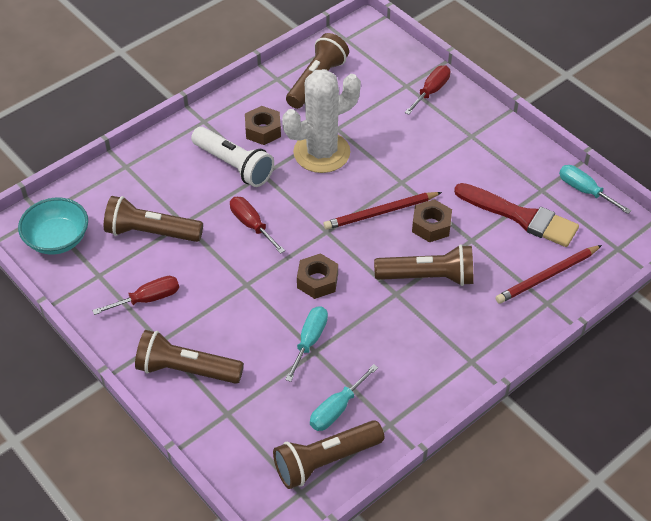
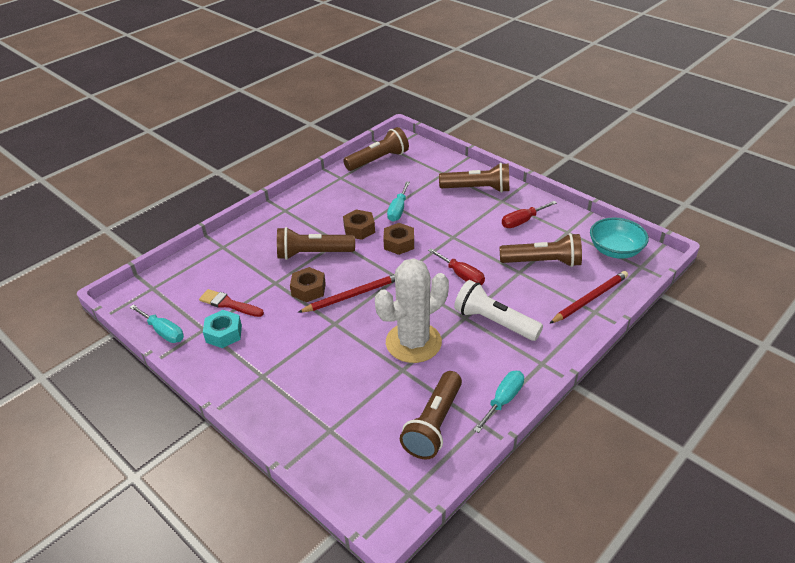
camera: 175 degrees right, 10 degrees down
(263, 130) = (477, 359): brown nut -> brown nut (359, 229)
(336, 409) = (374, 180): turquoise screwdriver -> turquoise screwdriver (503, 400)
(431, 91) = (301, 425): red screwdriver -> none
(518, 182) = (224, 333): none -> turquoise nut
(521, 217) = (229, 304): red brush -> red brush, size x0.62
(547, 276) = (218, 263): red pencil -> red pencil (590, 299)

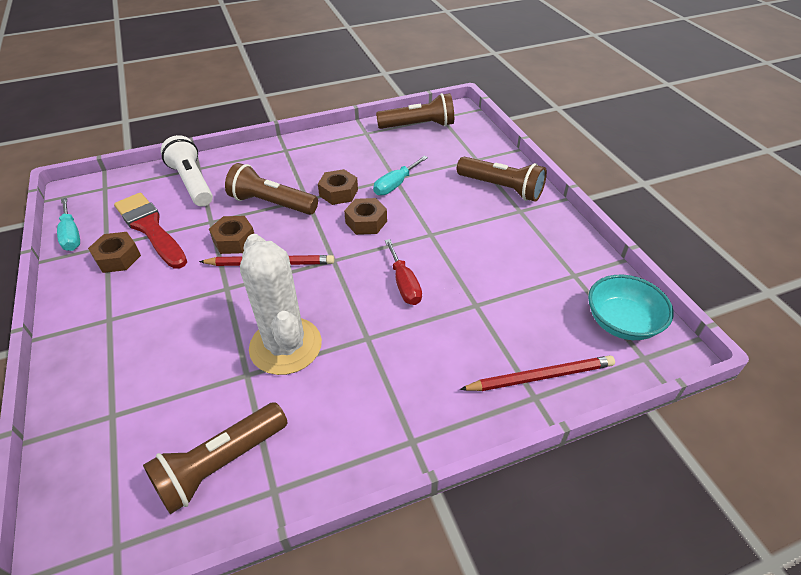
camera: 25 degrees right, 5 degrees up
(224, 333) = (118, 258): turquoise nut -> brown nut
(229, 304) = (150, 228): red brush -> red brush, size x1.62
(413, 342) = (285, 346): white cactus -> white cactus turned 75 degrees clockwise
(494, 322) = (396, 358): white flashlight -> white flashlight (192, 183)
(503, 400) = (325, 472): turquoise screwdriver -> none
(522, 221) = (526, 243): red screwdriver -> none
(543, 262) = (514, 303): brown flashlight -> none

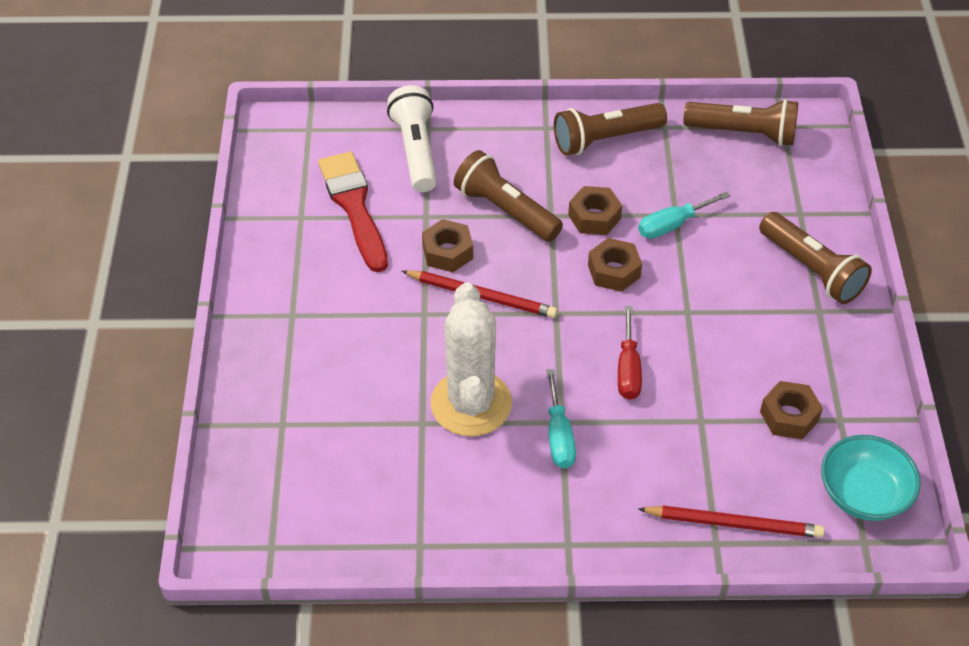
camera: 20 degrees right, 5 degrees up
(71, 235) = (264, 191): turquoise screwdriver -> turquoise screwdriver (559, 436)
(118, 258) = (312, 238): brown nut -> brown nut (789, 416)
(220, 464) = (376, 505): brown flashlight -> brown flashlight (605, 139)

